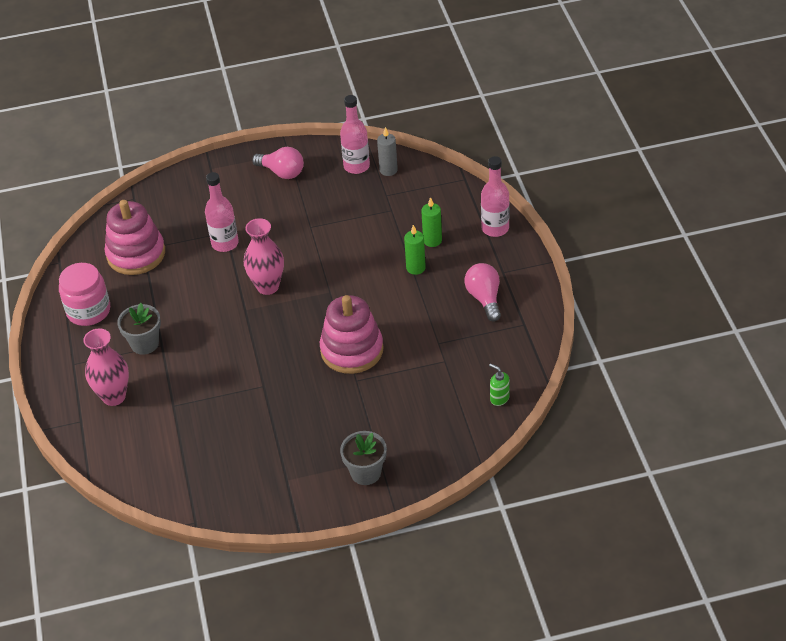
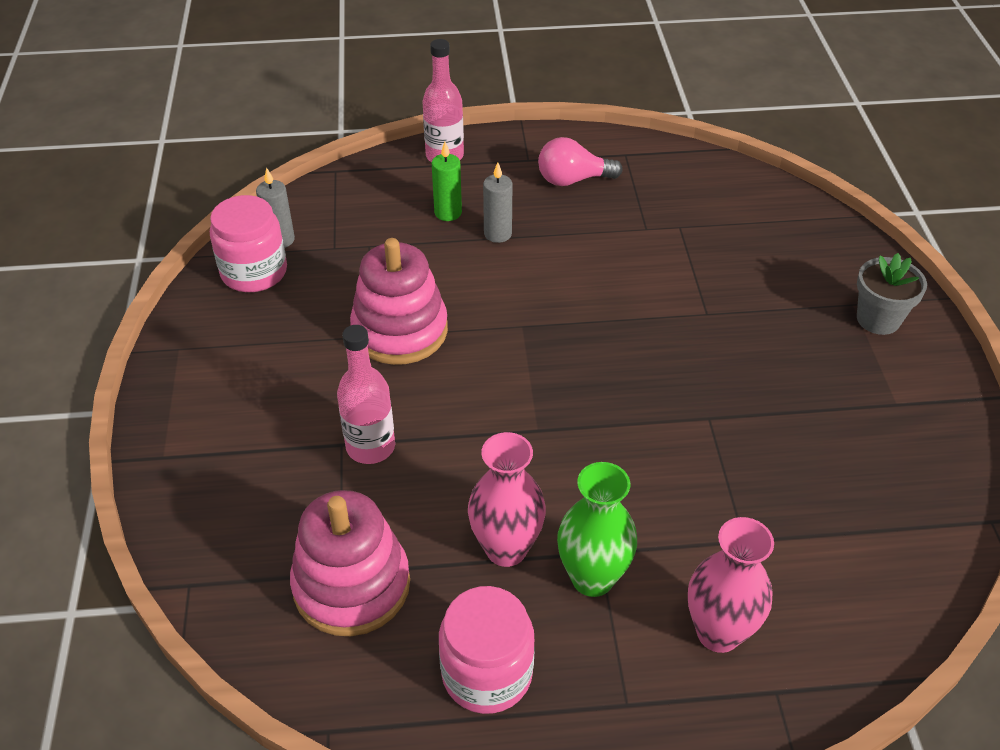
camera: 85 degrees left, 0 degrees up
(145, 344) = (592, 578): grey flower pot -> green vase
(267, 286) = (492, 397): pink vase -> pink vase (506, 549)
(282, 172) = (224, 360): pink light bulb -> none
(352, 350) = (647, 312): pink stacking toy -> pink stacking toy (400, 330)
(356, 166) = (254, 272): pink bottle -> pink jar
(415, 268) = (497, 234): green candle -> grey candle
(499, 398) = (749, 188): green soap dispenser -> none

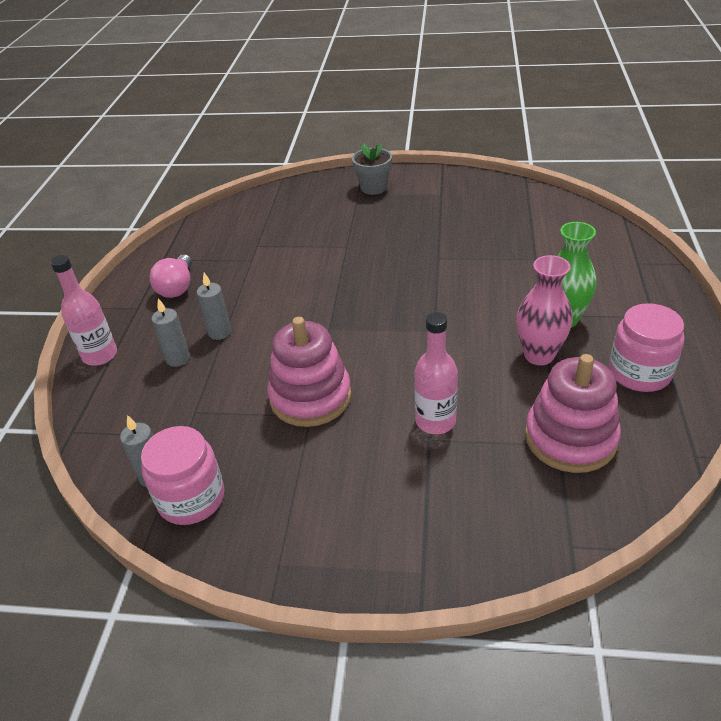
camera: 75 degrees left, 5 degrees down
(448, 213) = (178, 358): green candle -> grey candle
(718, 632) = (601, 276): pink vase -> none

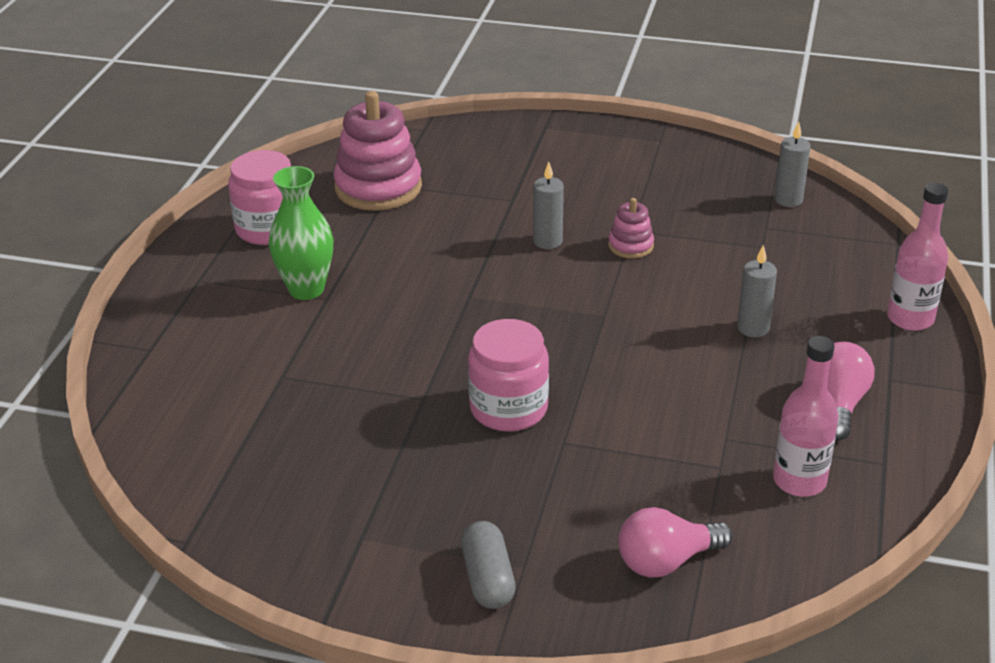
camera: 175 degrees left, 5 degrees down
(178, 358) = (801, 302): grey candle -> grey candle (547, 241)
(191, 498) = (745, 182): pink jar -> pink jar (508, 408)
(289, 204) = (666, 561): none -> pink light bulb
(310, 397) = (630, 246): pink stacking toy -> pink stacking toy, size x0.49
(373, 188) = (488, 579): grey flower pot -> grey capsule
(435, 421) = (501, 212): pink bottle -> pink bottle (799, 481)
(539, 355) = (361, 256): pink vase -> none

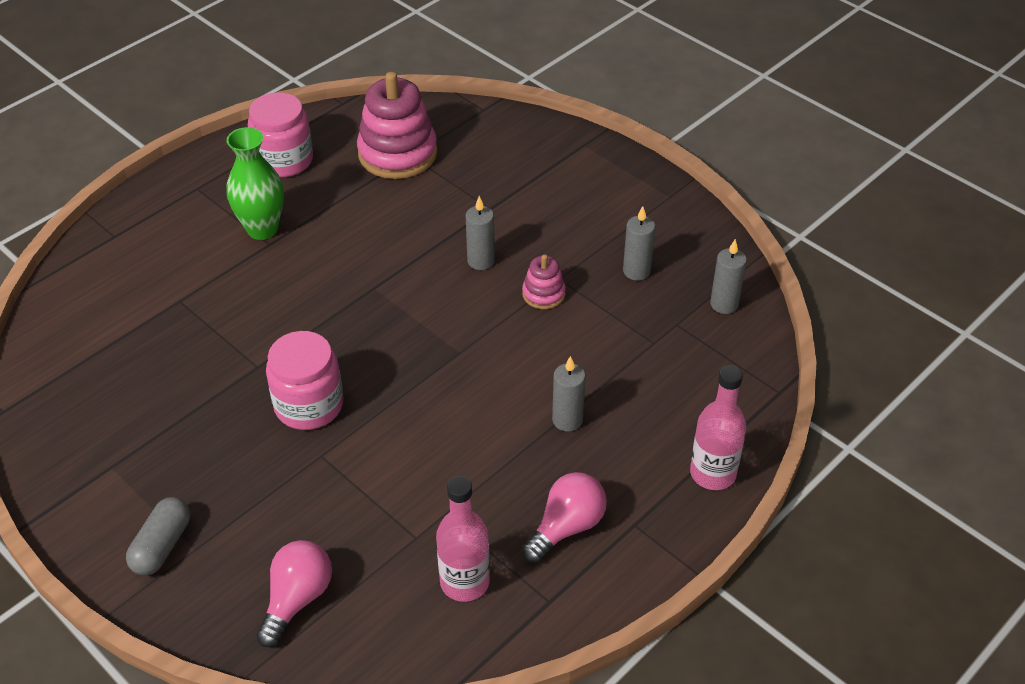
camera: 30 degrees right, 10 degrees up
(666, 561) = (297, 599): pink light bulb -> pink light bulb turned 105 degrees clockwise
(691, 202) = (636, 271): none -> grey candle

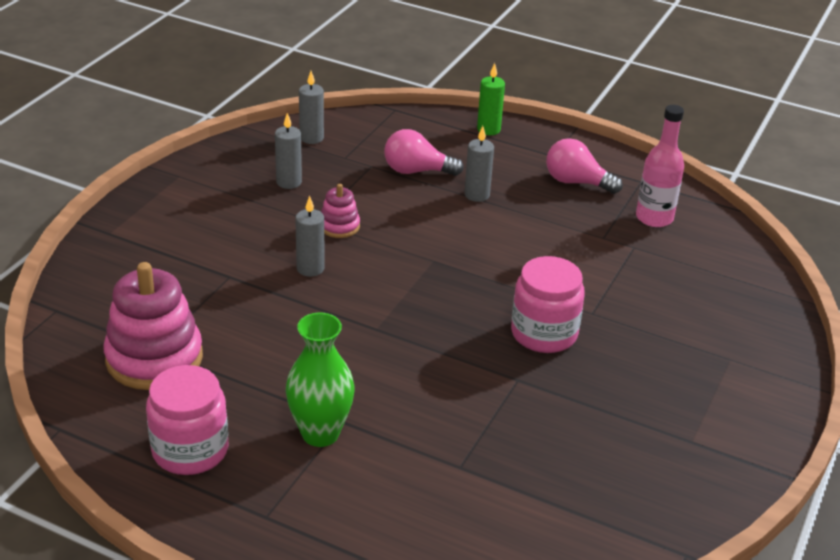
camera: 110 degrees left, 10 degrees down
(162, 546) = (742, 379): grey capsule -> none
(297, 599) = (729, 291): pink light bulb -> pink light bulb (416, 171)
(713, 473) = (488, 129): pink bottle -> green candle

